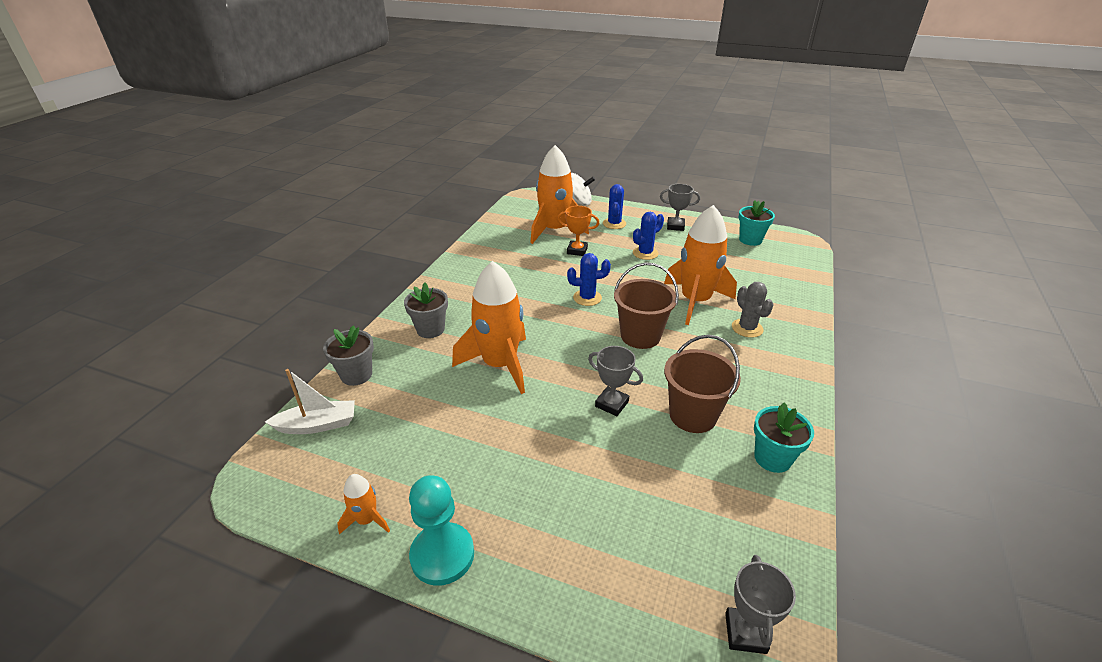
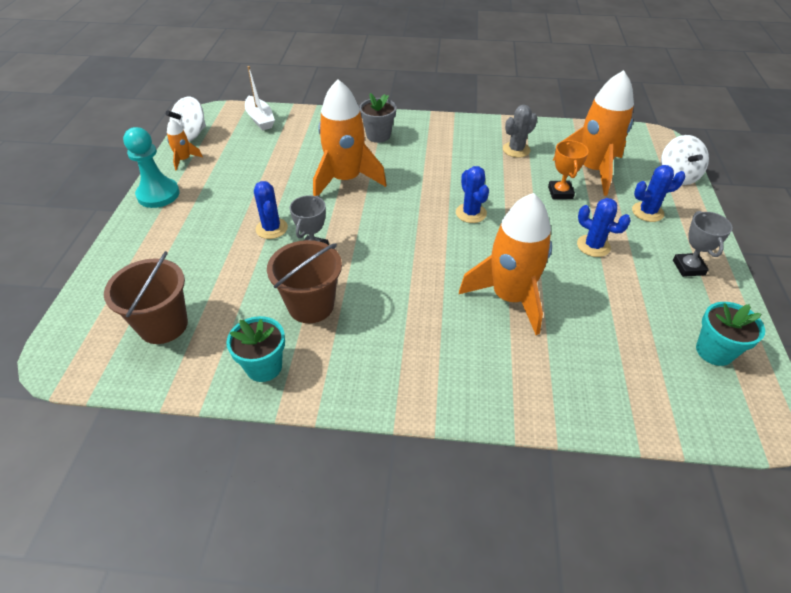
camera: 75 degrees right, 10 degrees up
(301, 509) = (191, 135): none -> white spinning top
(356, 375) = (312, 119): grey flower pot -> none
(564, 434) = (271, 228): none -> blue cactus
(640, 336) = (421, 258): brown bucket -> brown bucket (163, 325)
(745, 633) = (90, 346): grey trophy -> none
(747, 328) = (476, 347): grey cactus -> grey cactus (516, 150)

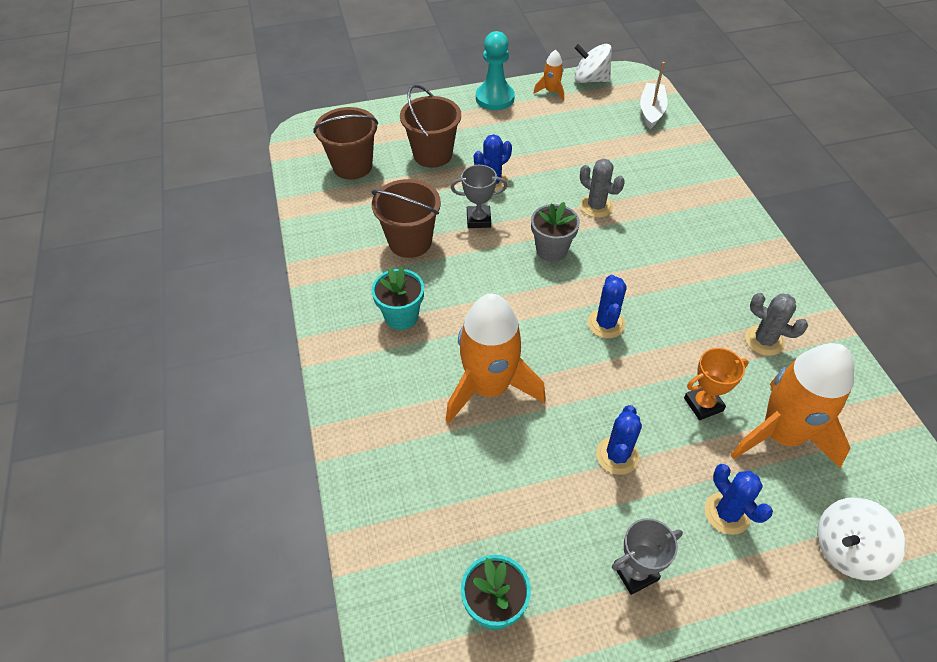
camera: 70 degrees right, 5 degrees up
(200, 257) = (433, 154): none -> brown bucket
(260, 119) = (651, 111): white boat -> white boat turned 150 degrees clockwise
(264, 367) = (334, 237): turquoise flower pot -> turquoise flower pot (401, 316)
(345, 179) = (596, 206): orange rocket -> grey cactus
(378, 136) = (693, 207): grey flower pot -> grey flower pot (551, 250)
(471, 213) = (606, 323): blue cactus -> blue cactus turned 45 degrees counterclockwise

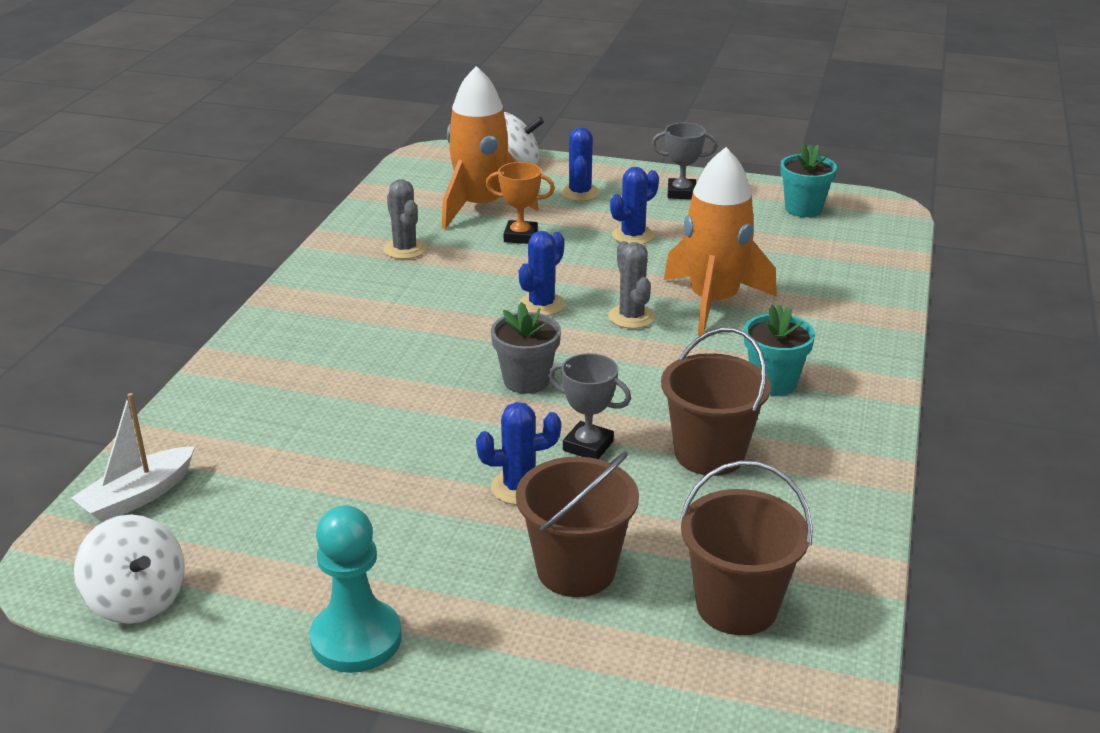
camera: 150 degrees left, 20 degrees down
(551, 91) = (239, 606): orange rocket -> none
(596, 206) = (410, 404): grey cactus -> grey cactus (631, 317)

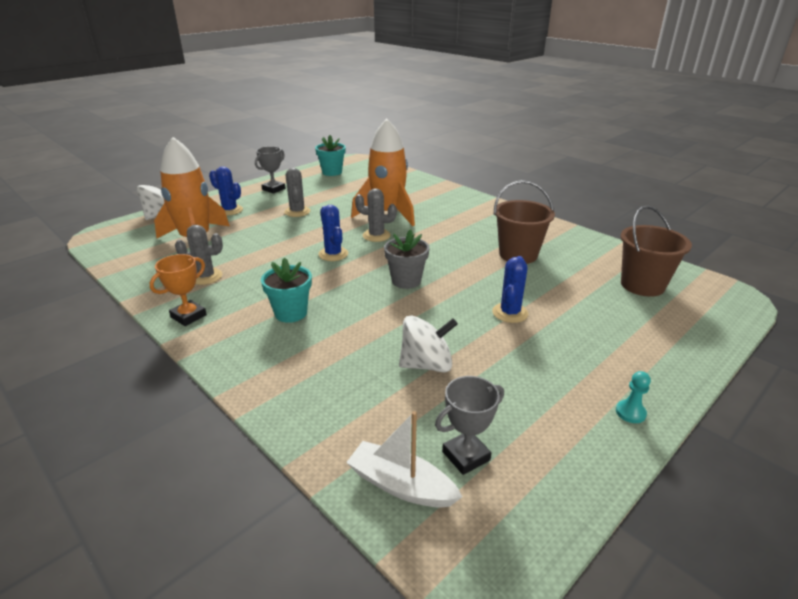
camera: 60 degrees left, 0 degrees up
(137, 600) = (544, 517): white spinning top -> white spinning top (426, 364)
(138, 496) = (401, 485): white boat -> white boat turned 135 degrees clockwise
(356, 639) = (630, 412): turquoise pawn -> turquoise pawn, size x0.46
(520, 236) = (250, 238): orange trophy -> orange trophy (188, 316)
(576, 570) = (595, 318): brown bucket -> none
(588, 446) = (486, 282): grey trophy -> grey trophy (466, 456)
(633, 236) = (297, 212): blue cactus -> grey cactus
(773, 382) = (471, 223): turquoise flower pot -> turquoise flower pot (291, 313)

